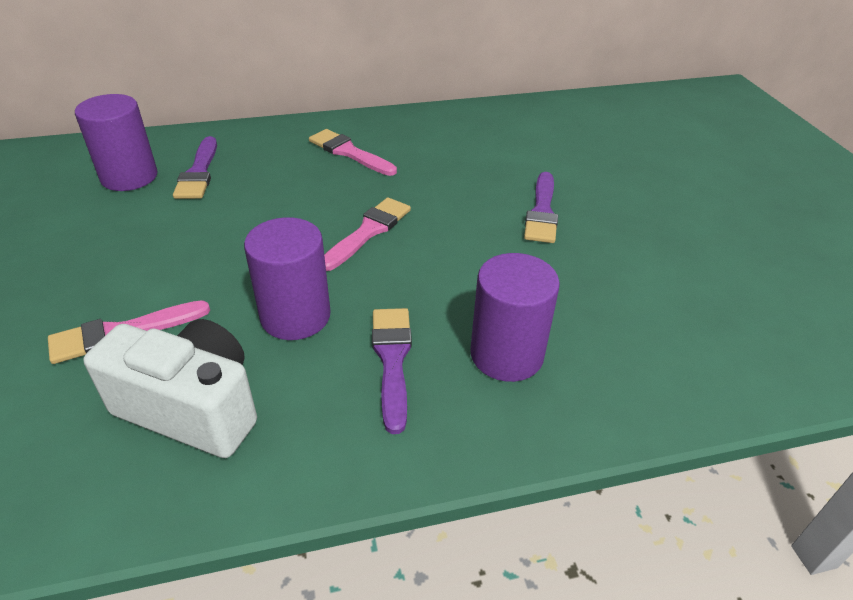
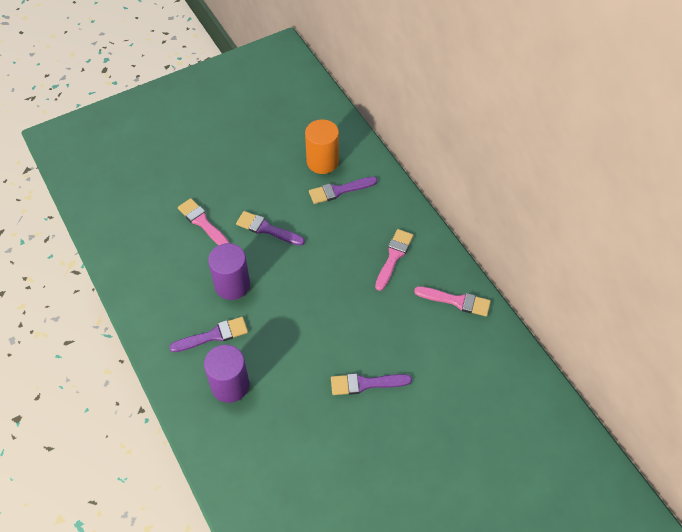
camera: 75 degrees right, 15 degrees up
(129, 177) = (322, 161): purple cylinder -> orange cylinder
(192, 408) = (167, 269): white camera -> none
(208, 254) = (267, 229): none -> purple brush
(368, 231) = (311, 294): pink brush -> pink brush (456, 301)

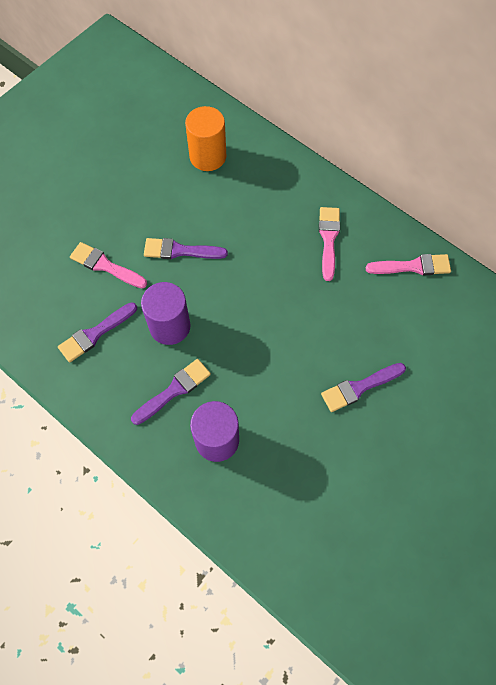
camera: 20 degrees left, 10 degrees up
(339, 190) = (240, 183): purple brush -> purple brush (95, 334)

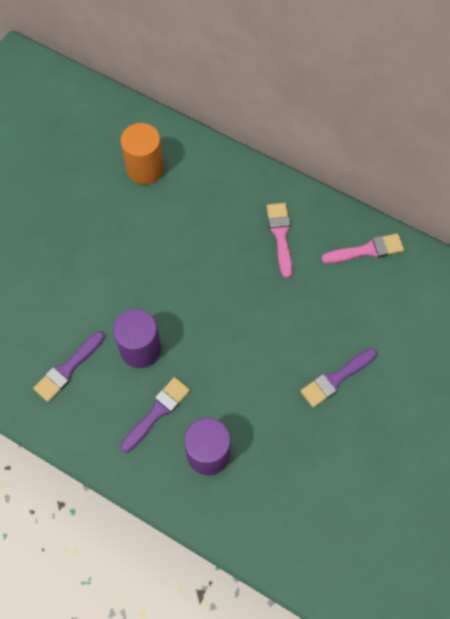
camera: 10 degrees left, 0 degrees up
(105, 265) = (64, 298): pink brush -> none
(180, 251) = (136, 271): purple brush -> none

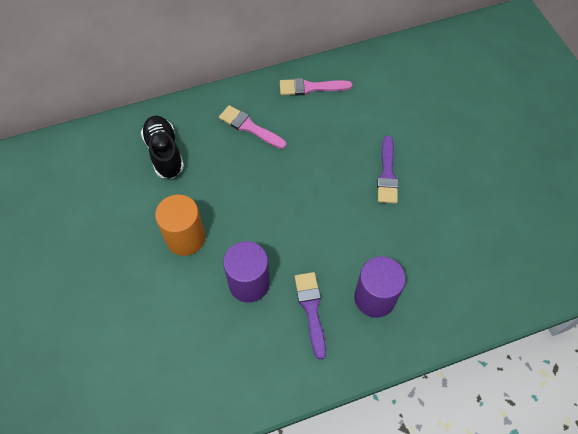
camera: 50 degrees left, 5 degrees down
(68, 369) = (215, 350): purple brush -> none
(145, 169) = (105, 171): orange cylinder -> orange cylinder (185, 238)
(198, 195) = (164, 153): none -> black shoe
(367, 250) = (310, 87): pink brush -> pink brush turned 120 degrees counterclockwise

